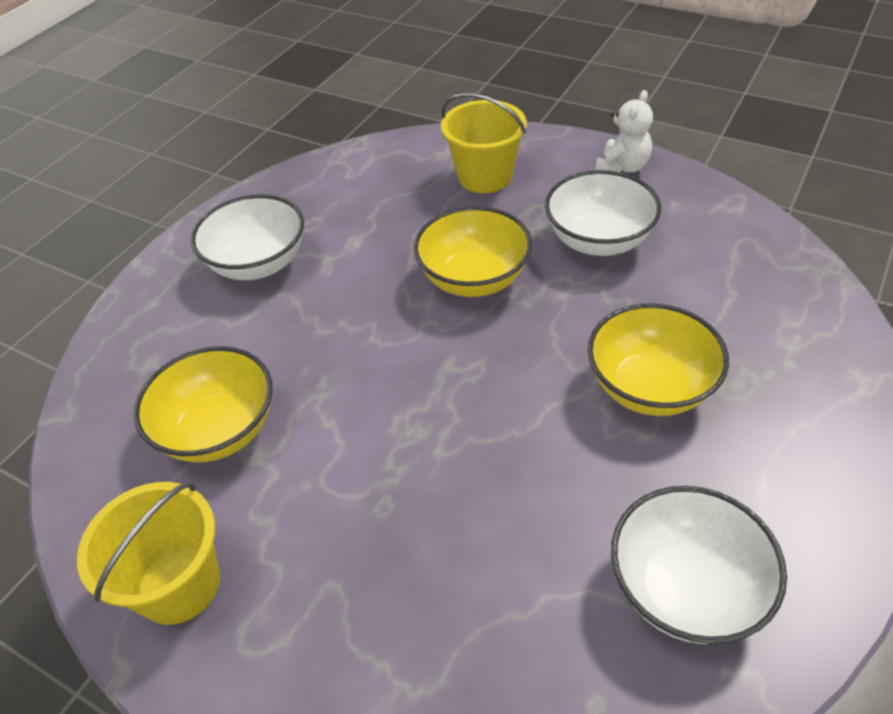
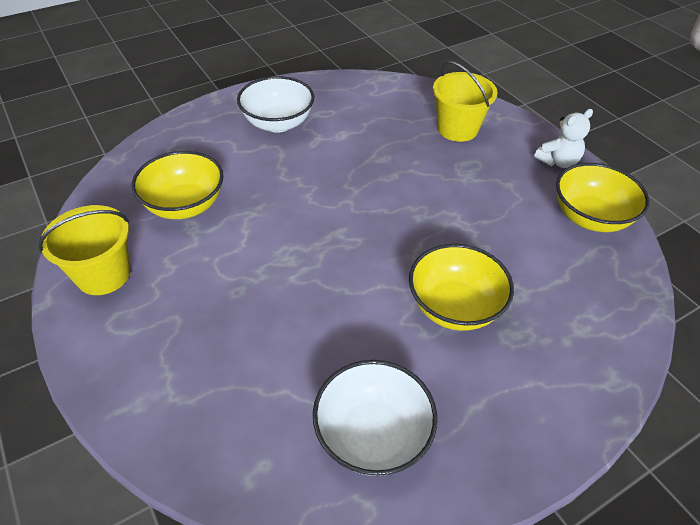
camera: 25 degrees right, 0 degrees up
(474, 279) = (397, 188): yellow bowl -> yellow bowl (590, 217)
(598, 240) = (499, 201): white bowl -> none

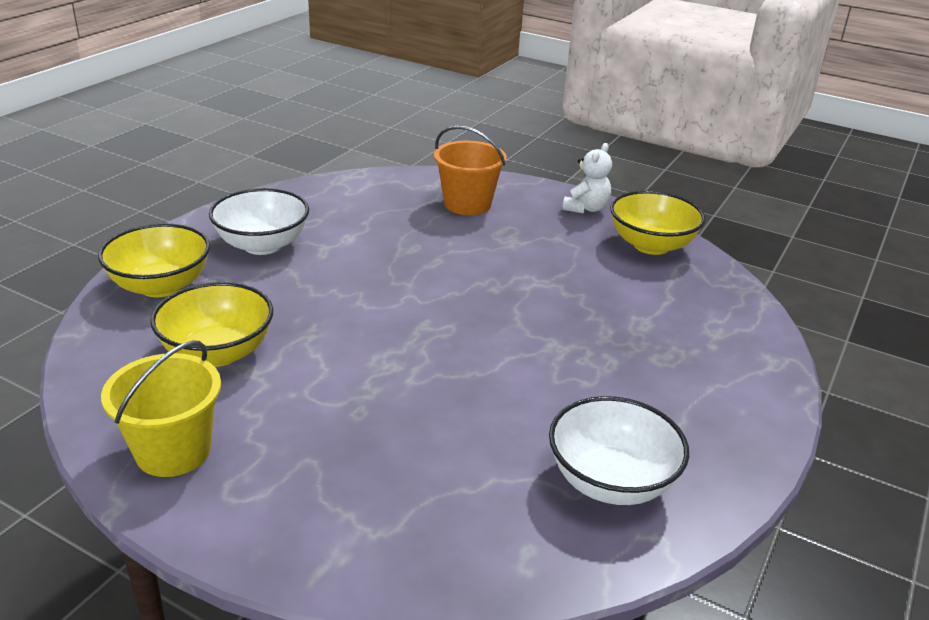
camera: 30 degrees left, 15 degrees down
(454, 307) = (594, 352): yellow bowl -> yellow bowl (161, 286)
(457, 129) = (467, 204): yellow bucket -> orange bucket

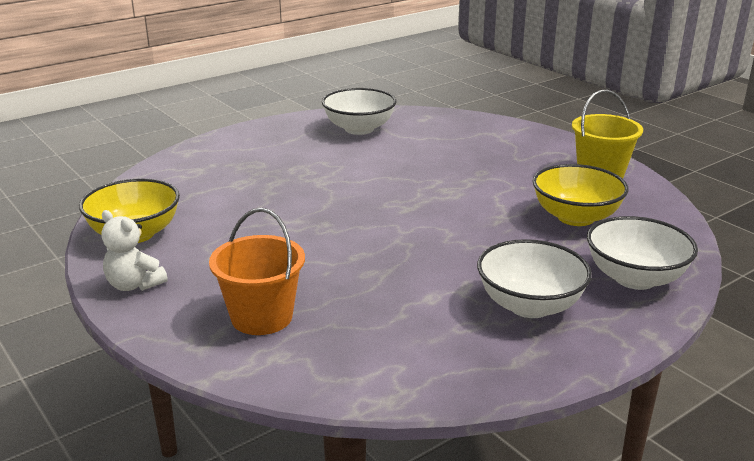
camera: 155 degrees left, 5 degrees down
(161, 286) = (635, 278): yellow bowl -> white bowl
(586, 208) = (134, 285): white teddy bear -> white teddy bear turned 105 degrees counterclockwise

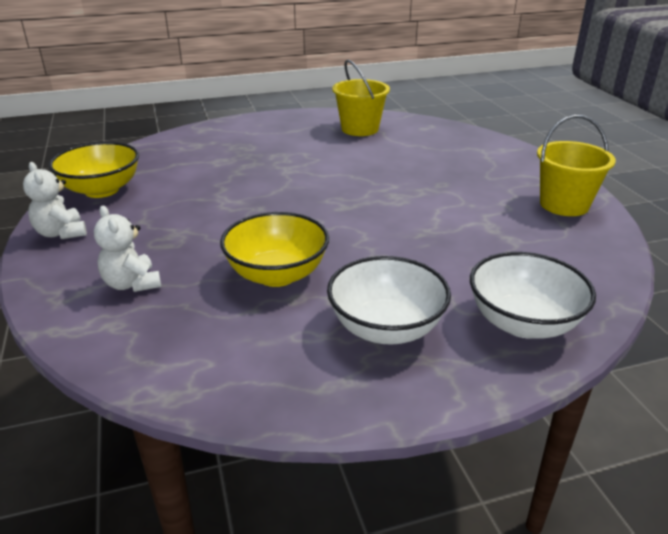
camera: 20 degrees right, 5 degrees up
(262, 317) = (132, 284): orange bucket -> white teddy bear
(359, 129) = (360, 129): white bowl -> yellow bucket
(575, 217) = (504, 244): yellow bowl -> yellow bowl (277, 274)

